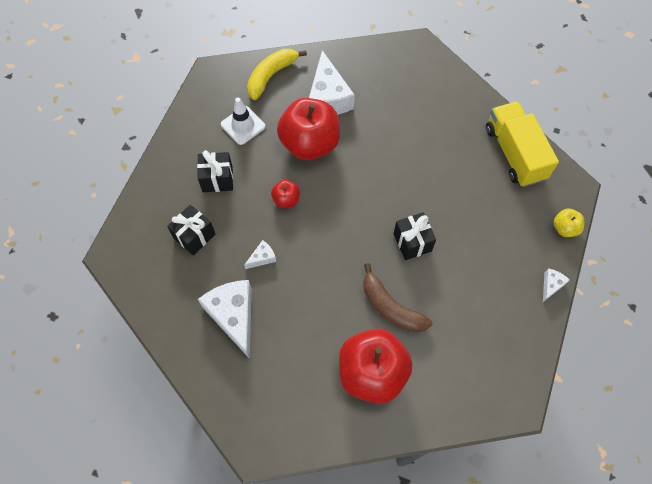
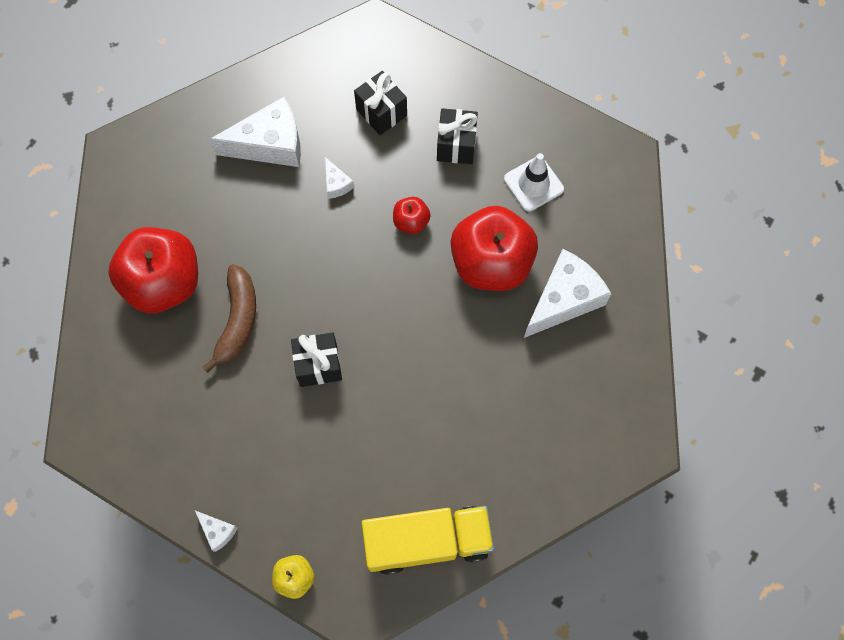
camera: 100 degrees right, 5 degrees up
(271, 76) = (611, 230): yellow banana -> none
(328, 97) = (564, 299): white cheese -> white cheese turned 135 degrees clockwise
(391, 307) = (237, 320): brown banana -> brown banana turned 135 degrees clockwise

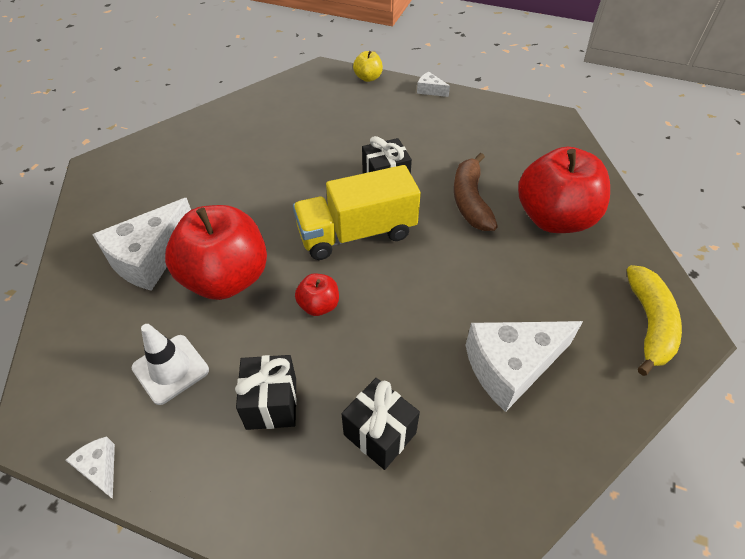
camera: 170 degrees right, 20 degrees down
(142, 161) = (649, 323): none -> yellow banana
(336, 184) = (414, 333): white cheese -> white cheese (100, 468)
(427, 541) = (277, 101): yellow truck -> yellow truck (357, 233)

